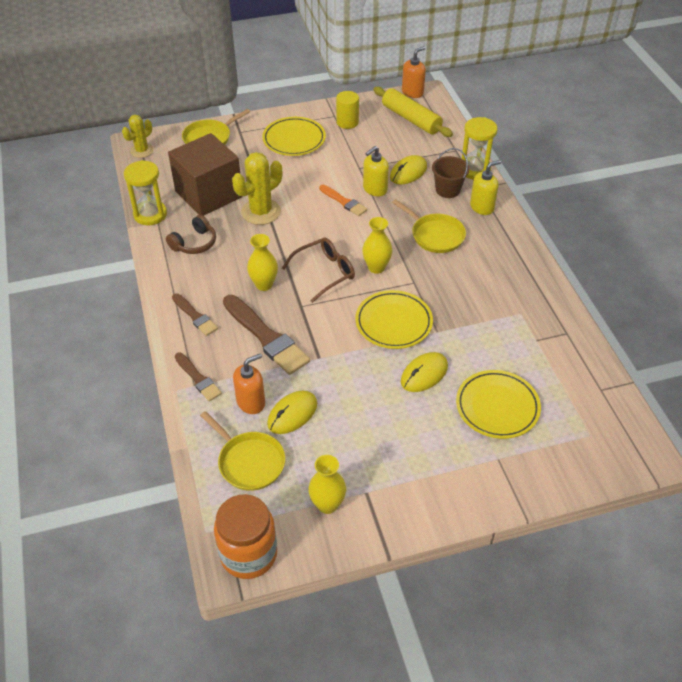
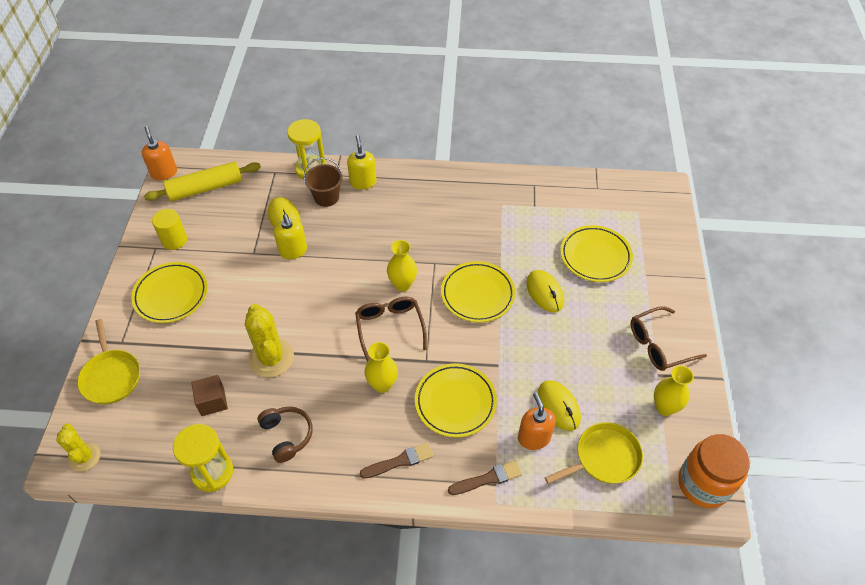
camera: 70 degrees left, 5 degrees up
(209, 194) = (212, 401): brown cube -> brown cube, size x0.44
(266, 337) = (455, 402): brown brush -> yellow plate
(344, 202) = (297, 281): orange brush -> none
(405, 487) = (658, 345): none -> brown glasses
(435, 235) = (382, 227): yellow pan -> none

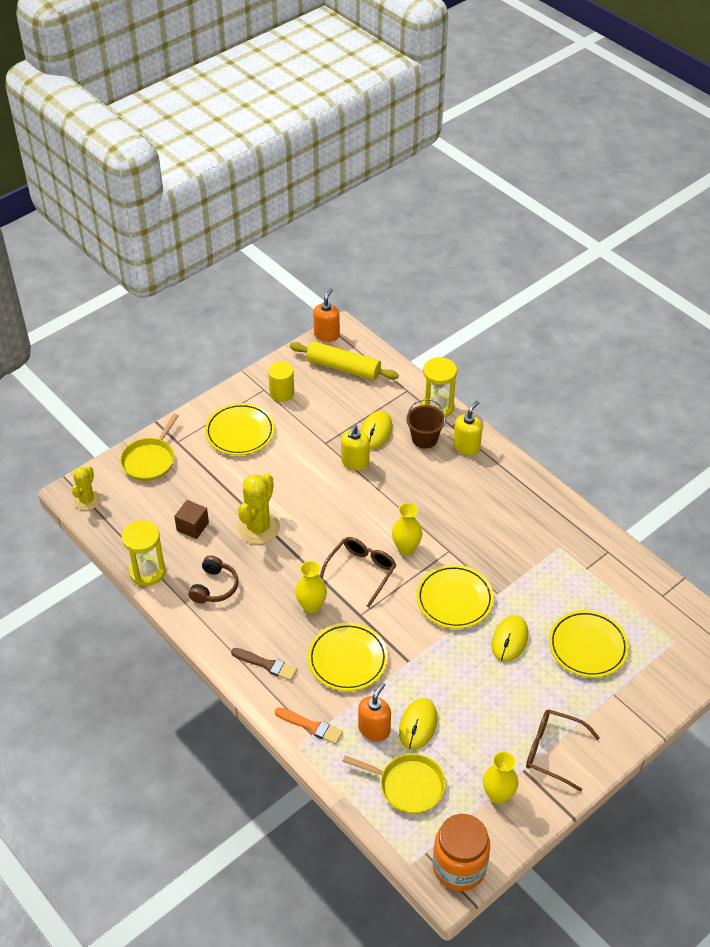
camera: 45 degrees right, 5 degrees down
(488, 478) = (311, 726): brown brush -> orange brush

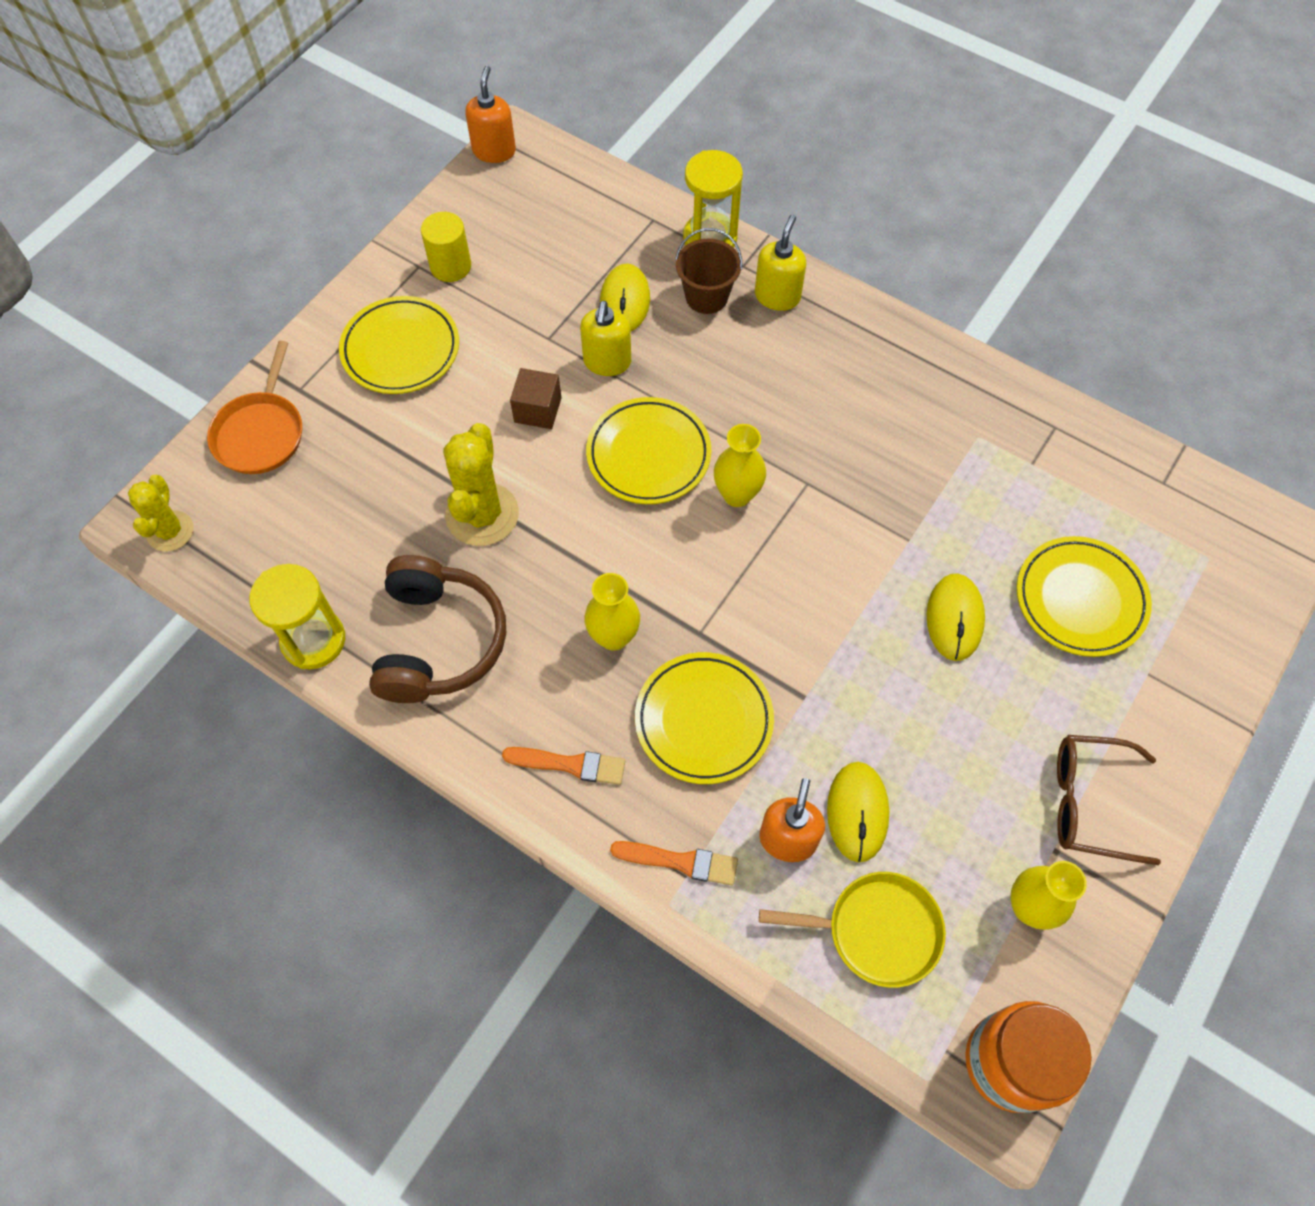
camera: 15 degrees left, 15 degrees up
(150, 460) = (261, 433): yellow pan -> orange pan
(192, 526) = (369, 538): brown cube -> brown cube (537, 410)
(214, 587) = (438, 641): brown headphones -> brown headphones, size x1.65
(266, 664) = (570, 764): brown brush -> orange brush
(343, 368) = (538, 202): yellow rolling pin -> none
(361, 571) = (677, 554): brown glasses -> none
(454, 599) = (844, 567): yellow plate -> yellow plate (648, 455)

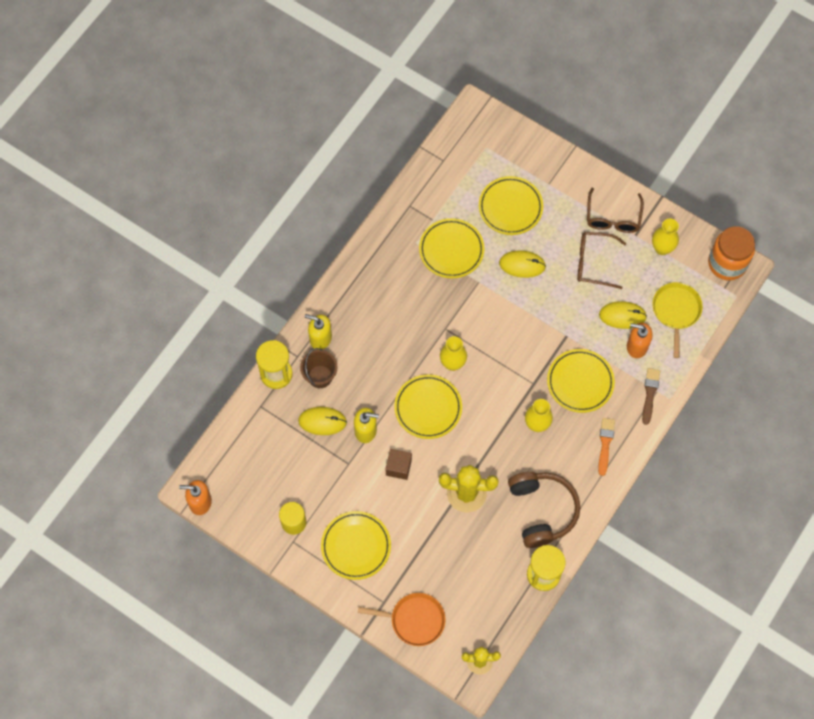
camera: 90 degrees left, 5 degrees up
(438, 641) = (542, 510): brown headphones -> brown headphones turned 75 degrees clockwise
(680, 862) = (650, 393): orange brush -> brown brush
(971, 494) = (451, 250): none -> yellow plate
(976, 757) = (593, 263): none -> brown glasses

